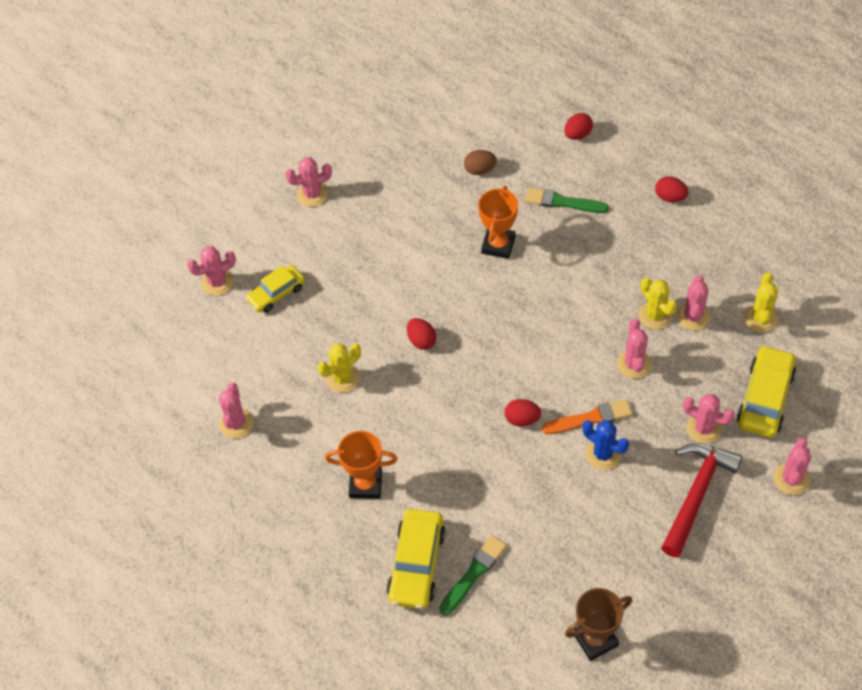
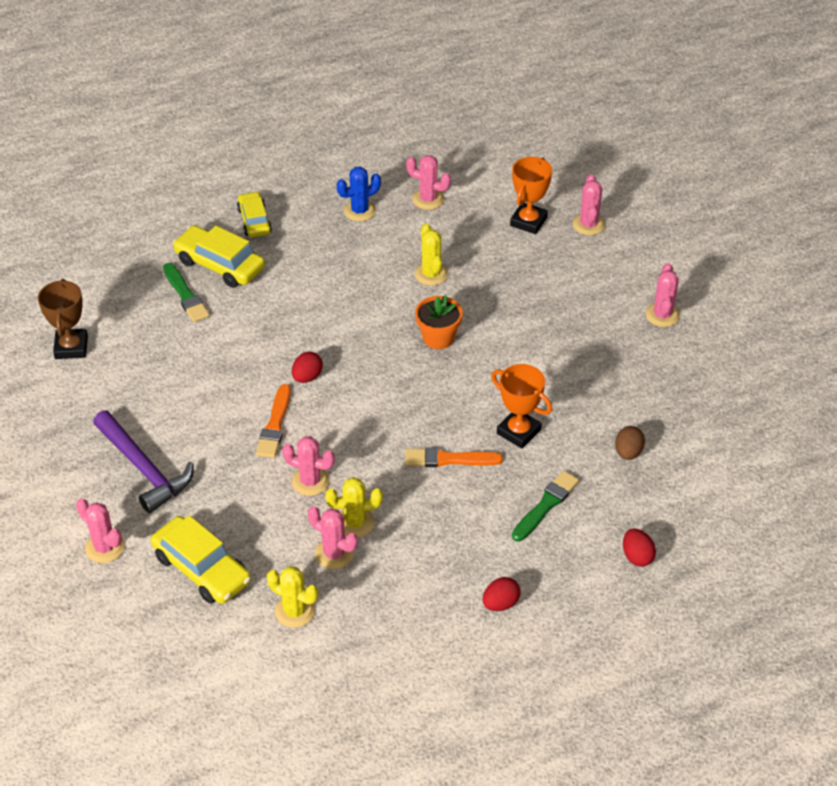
camera: 110 degrees right, 10 degrees down
(276, 293) = (553, 258): yellow car -> yellow car (254, 221)
(365, 484) = (315, 257): orange trophy -> orange trophy (528, 221)
(421, 340) = (438, 338): red egg -> orange flower pot
(554, 280) = (449, 459): none -> orange brush
(603, 454) = (232, 419): blue cactus -> blue cactus (360, 211)
(696, 494) = (144, 469): red hammer -> purple hammer
(704, 428) = (204, 505): pink cactus -> none

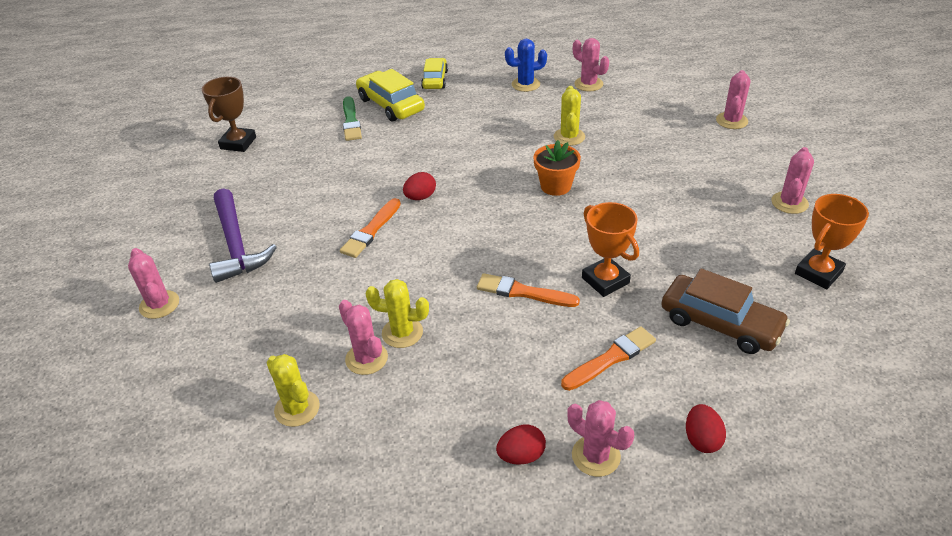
camera: 20 degrees right, 5 degrees down
(202, 569) = (232, 344): yellow car -> none
(310, 481) = (378, 285): pink cactus -> pink cactus (596, 456)
(528, 221) = (674, 111): orange trophy -> orange trophy (818, 273)
(546, 505) = (610, 358): green brush -> orange brush
(628, 452) = (720, 323): brown egg -> brown car

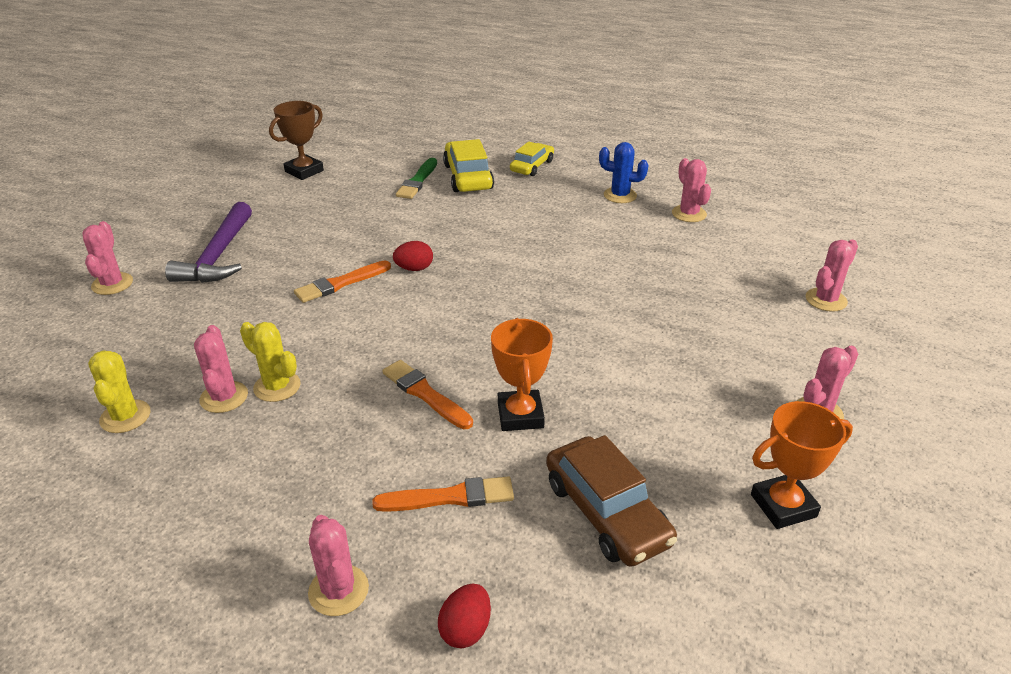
camera: 25 degrees right, 5 degrees down
(521, 455) = (268, 553): red egg -> none
(555, 186) = (557, 302): orange flower pot -> none
(569, 137) = (618, 259): yellow cactus -> none

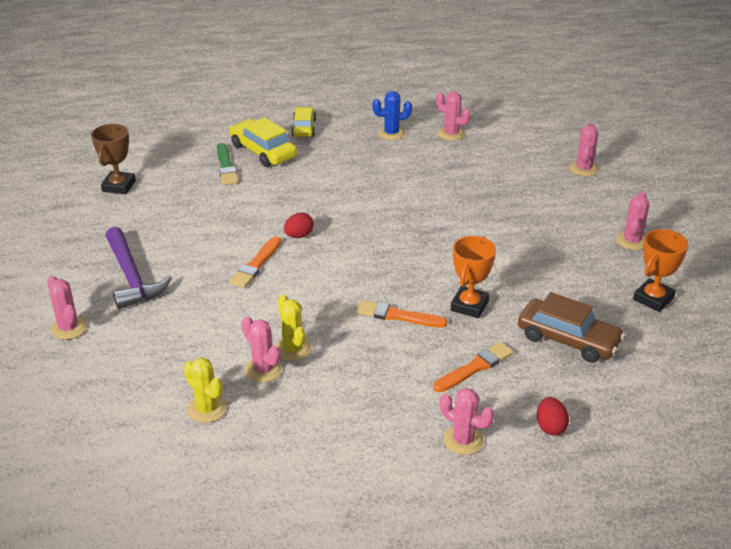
camera: 30 degrees left, 0 degrees up
(277, 387) = (293, 349): yellow cactus -> yellow cactus turned 60 degrees clockwise
(520, 415) = (469, 306): orange trophy -> orange trophy turned 60 degrees clockwise

